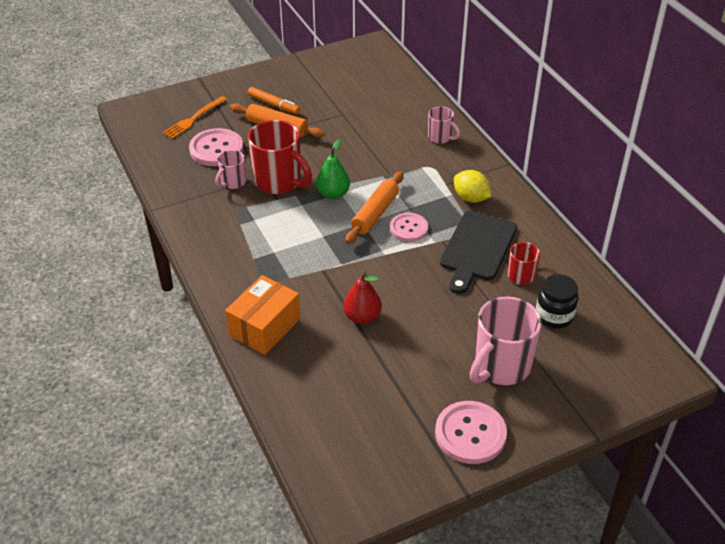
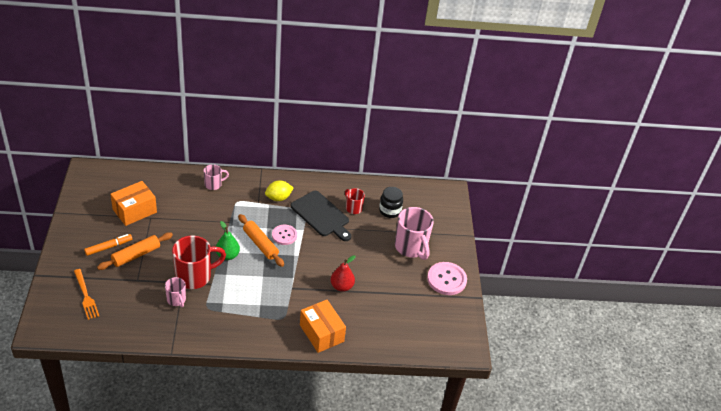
camera: 70 degrees left, 0 degrees up
(216, 149) = (132, 295): pink button -> none
(342, 99) = (134, 211): none -> orange box

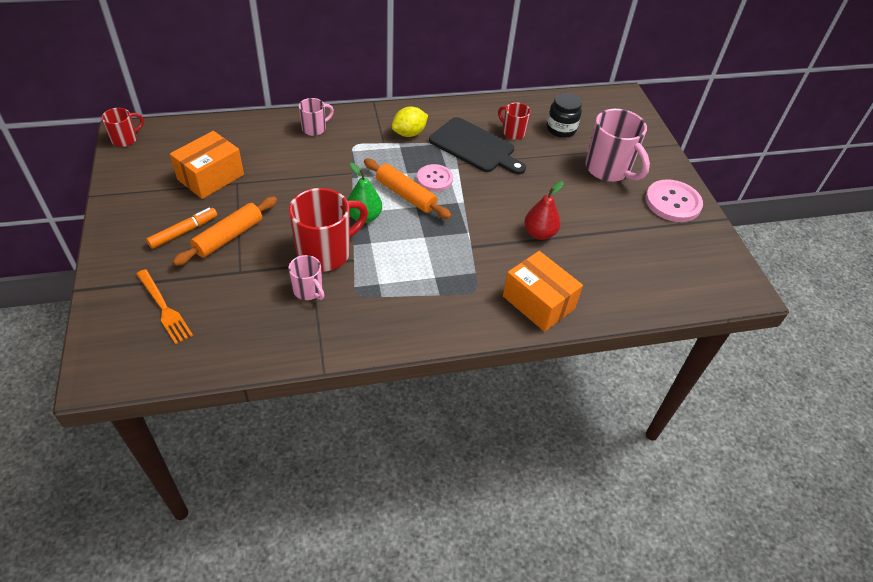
camera: 10 degrees left, 5 degrees up
(85, 174) = (125, 139): none -> red mug

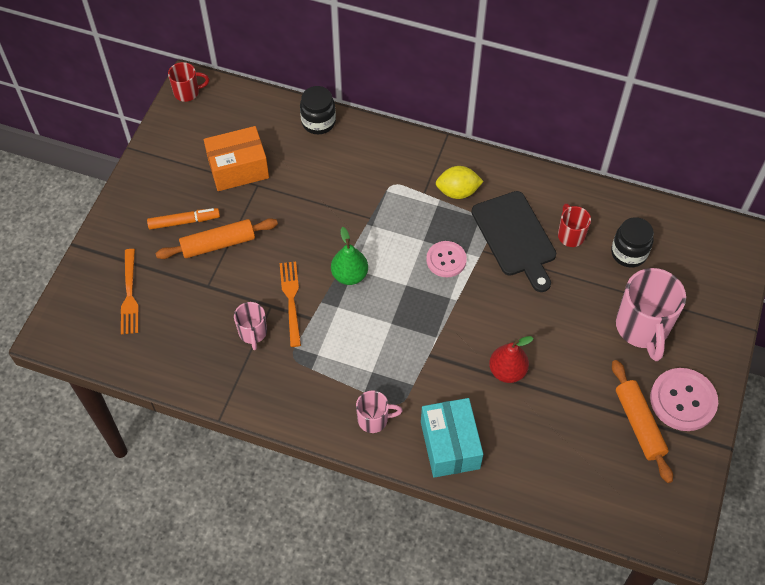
camera: 35 degrees right, 10 degrees up
(261, 124) = (318, 122): none -> black jar
(315, 129) = (366, 148): pink mug -> pink mug (374, 419)
(326, 253) = (291, 299): red mug -> orange fork
(406, 195) = (405, 267): orange rolling pin -> orange rolling pin (639, 424)
(538, 302) = (450, 445): orange box -> turquoise box

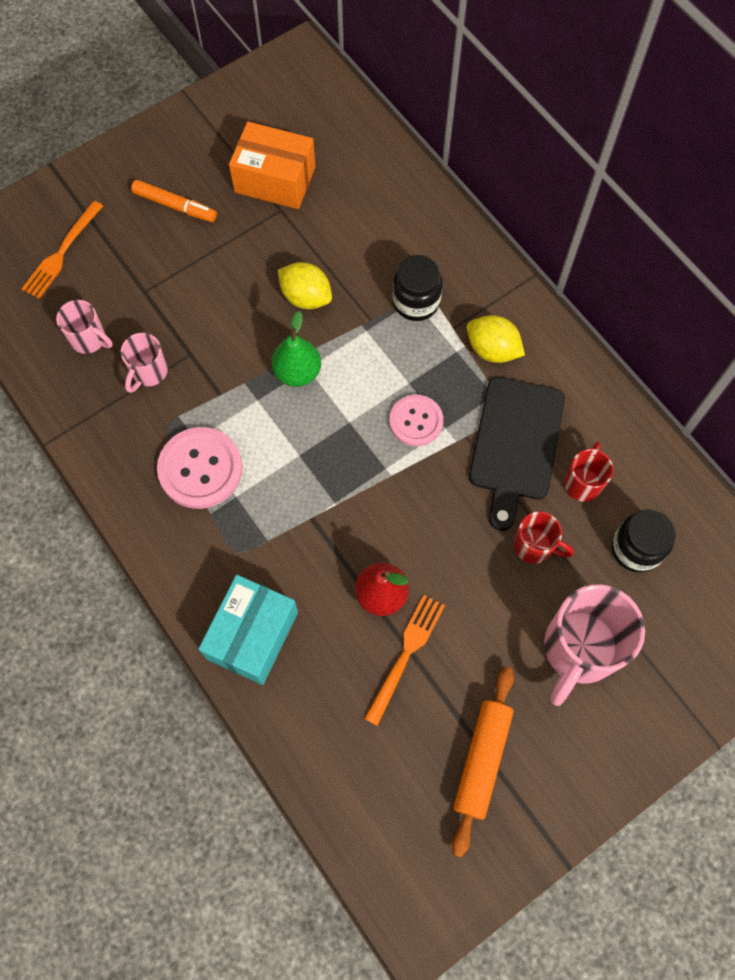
camera: 35 degrees right, 10 degrees up
(187, 92) = (289, 63): red mug -> red mug (534, 546)
(218, 244) = (190, 251): orange rolling pin -> none
(291, 299) = (215, 360): orange fork -> orange fork (406, 654)
(318, 122) = (401, 176): black jar -> black jar (416, 302)
(318, 228) = (306, 297): none -> yellow lemon
(374, 419) = (196, 551): pink mug -> pink mug (89, 339)
(683, 400) = (557, 769): pink button -> pink button (200, 469)

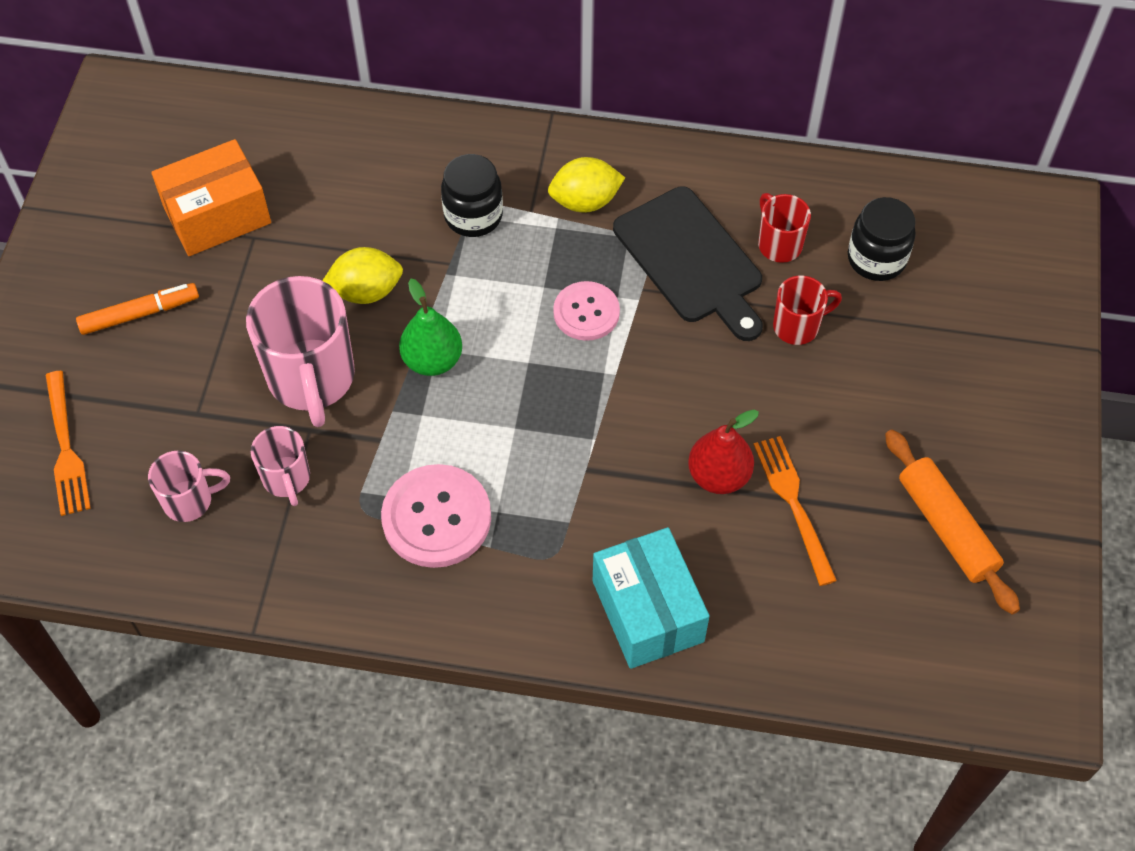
camera: 45 degrees left, 10 degrees down
(579, 649) = (921, 374): pink mug -> pink mug (312, 379)

